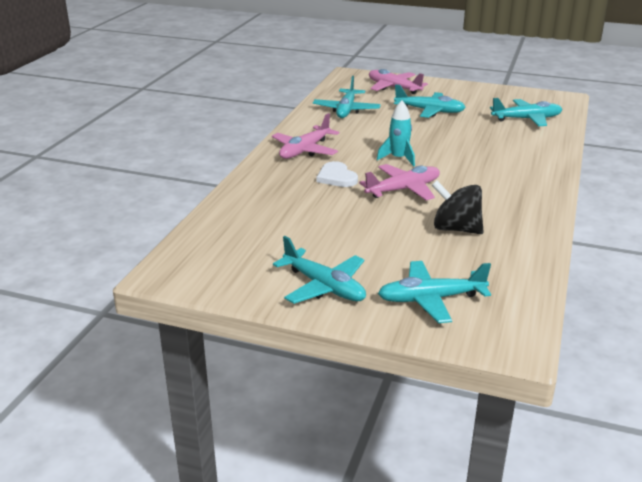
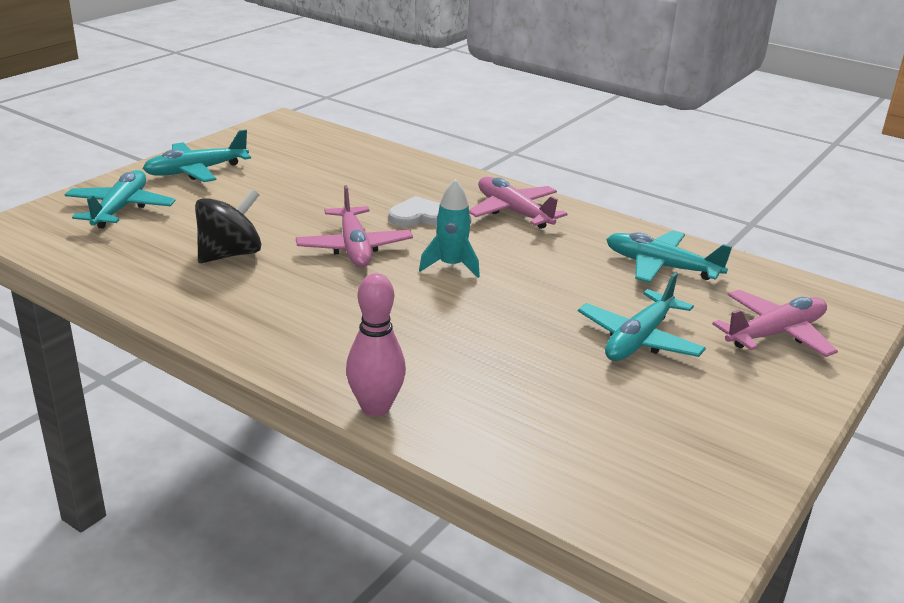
camera: 105 degrees right, 0 degrees up
(527, 119) = (564, 439): turquoise plane -> none
(556, 156) = (375, 407): none -> pink bowling pin

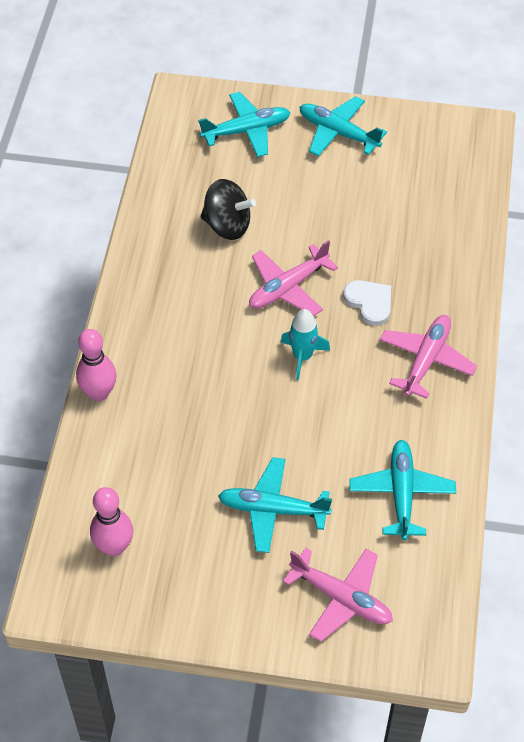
camera: 65 degrees right, 25 degrees up
(630, 467) = (114, 547): none -> pink bowling pin

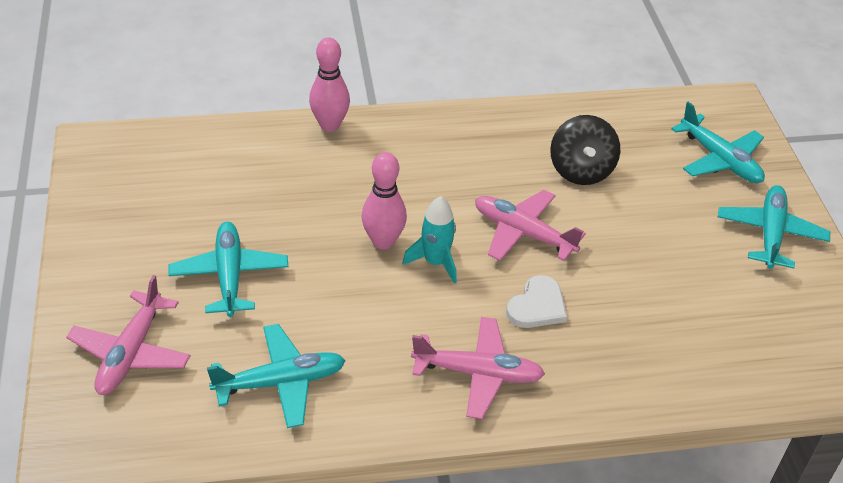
camera: 70 degrees right, 10 degrees down
(114, 547) = (158, 171): pink bowling pin -> pink bowling pin (383, 241)

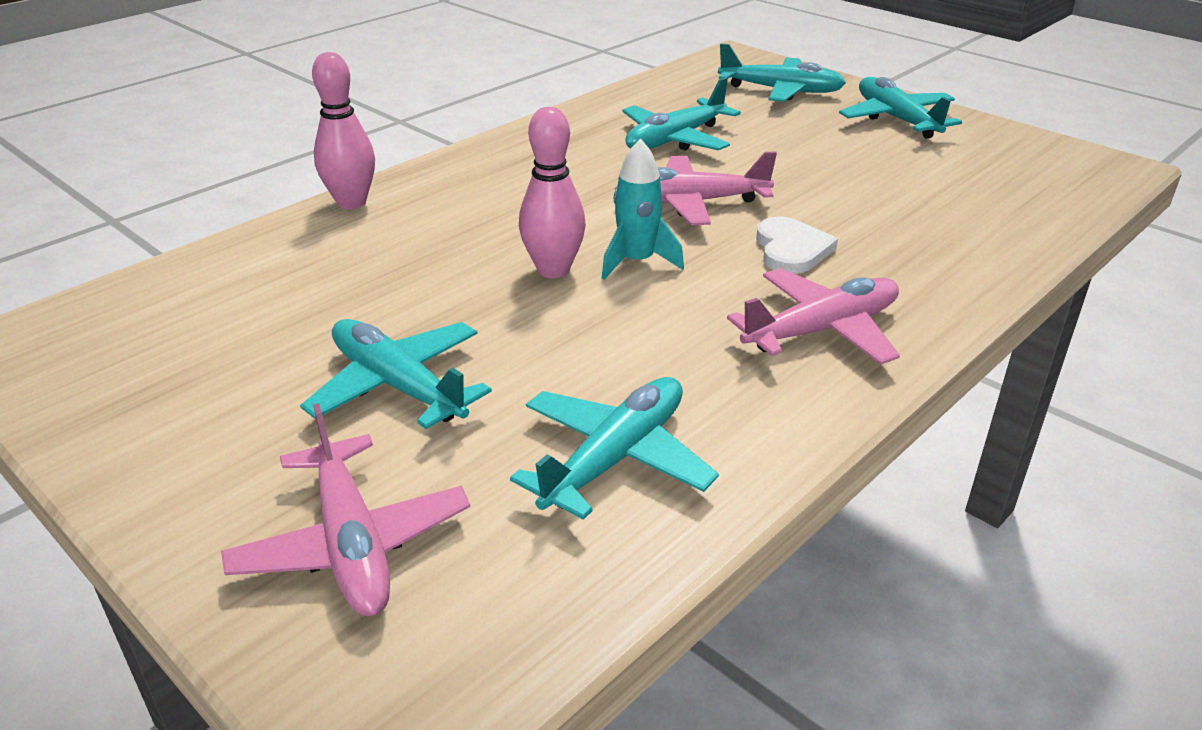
camera: 35 degrees left, 10 degrees down
(581, 170) = (675, 140): black spinning top -> turquoise plane

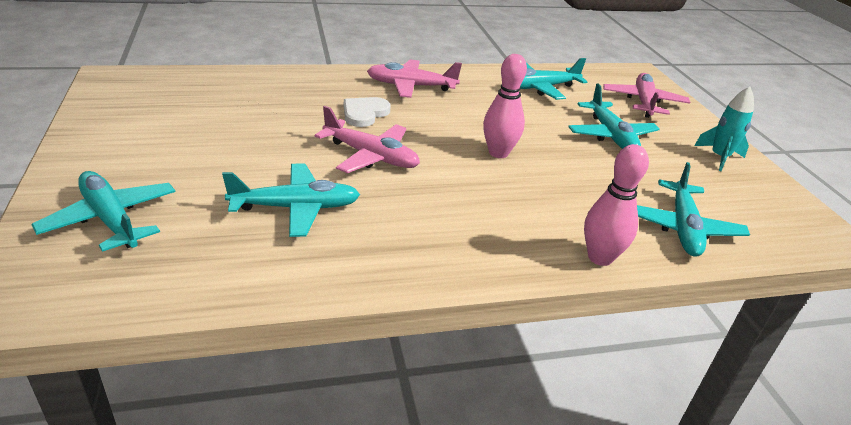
camera: 150 degrees left, 0 degrees up
(637, 262) = (449, 139): turquoise rocket -> turquoise rocket (719, 157)
(896, 119) = (115, 151): turquoise plane -> turquoise plane (683, 228)

